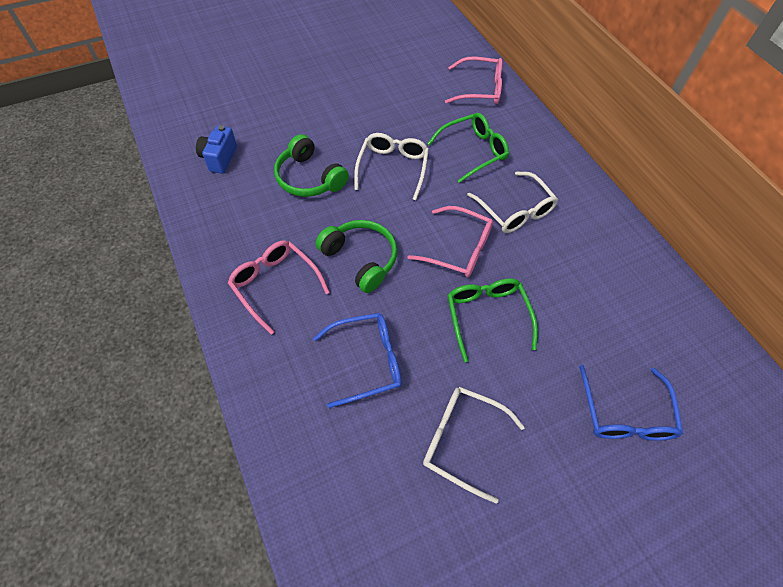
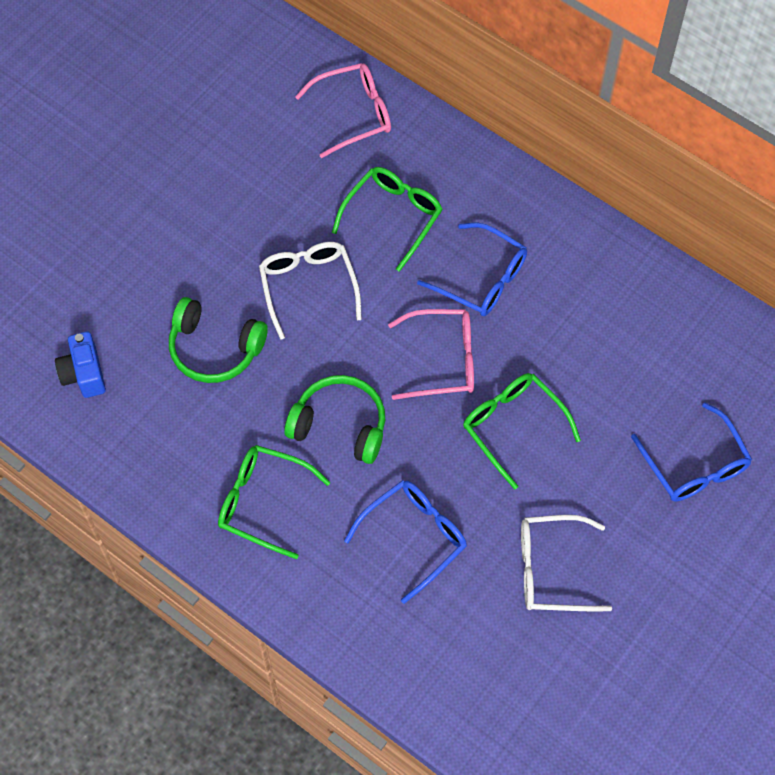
camera: 25 degrees left, 5 degrees up
(275, 285) = (263, 502): pink glasses -> green glasses
(515, 210) = (482, 279): white glasses -> blue glasses

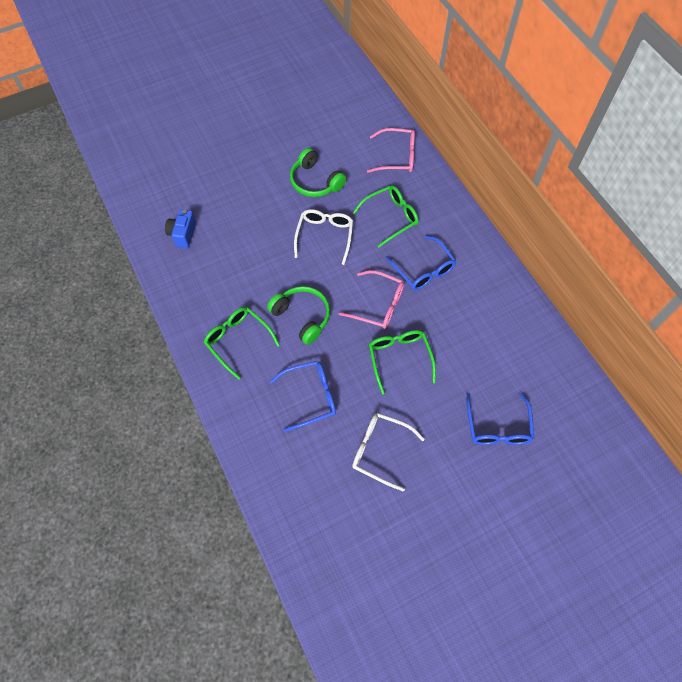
camera: 25 degrees right, 0 degrees up
(214, 349) = (257, 249): green headphones -> green headphones (315, 182)

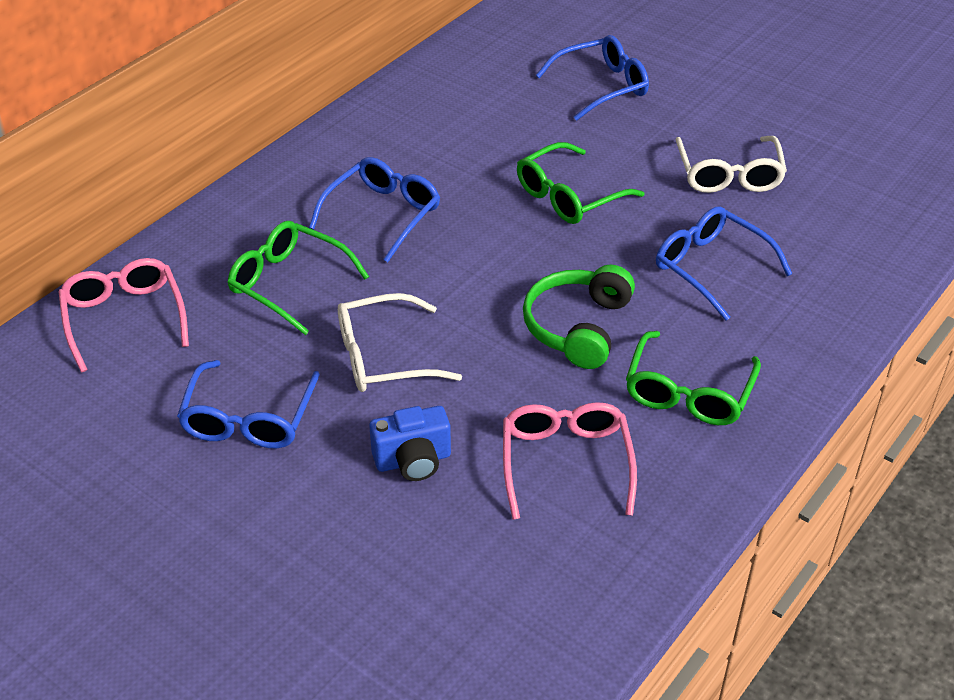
camera: 115 degrees left, 20 degrees down
(183, 234) = (515, 591): blue camera -> blue camera (413, 461)
(315, 182) = (249, 419): green headphones -> blue glasses
(378, 305) = (488, 245): pink glasses -> pink glasses (566, 463)

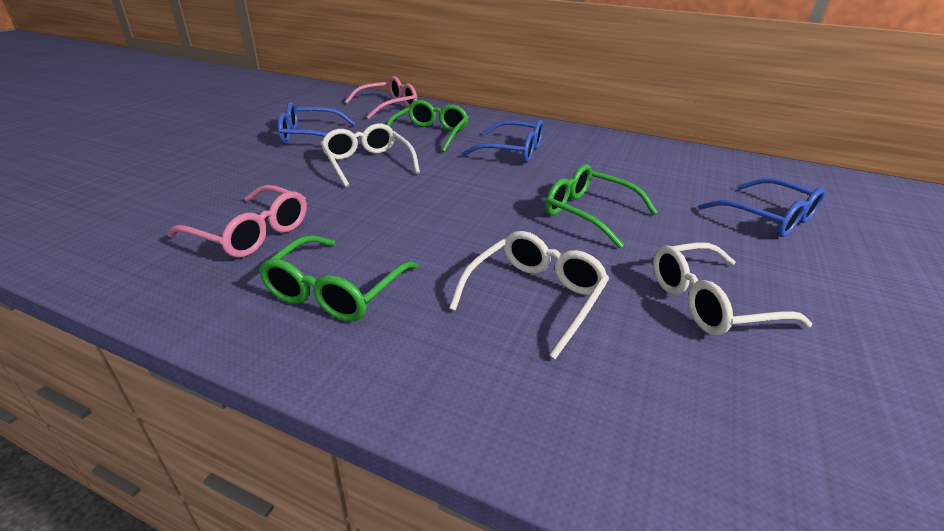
camera: 75 degrees right, 10 degrees down
(413, 461) = (266, 180): blue camera -> none
(566, 463) = (251, 233): pink glasses -> pink glasses turned 45 degrees clockwise
(577, 327) = (417, 228): green headphones -> none
(688, 392) = (336, 291): green glasses -> green glasses turned 75 degrees counterclockwise
(711, 268) = (535, 296): blue glasses -> white glasses

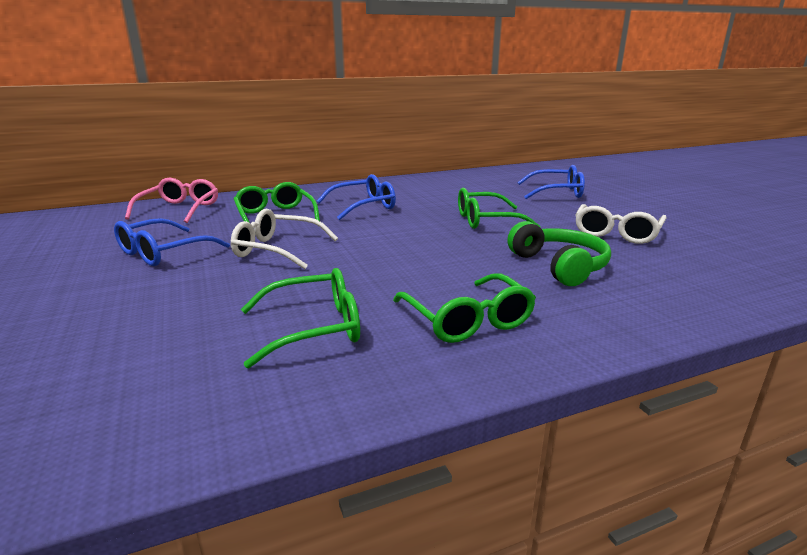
camera: 45 degrees left, 10 degrees down
(251, 233) = (314, 328): pink glasses -> green glasses
(535, 296) = (559, 266): white glasses -> green headphones

